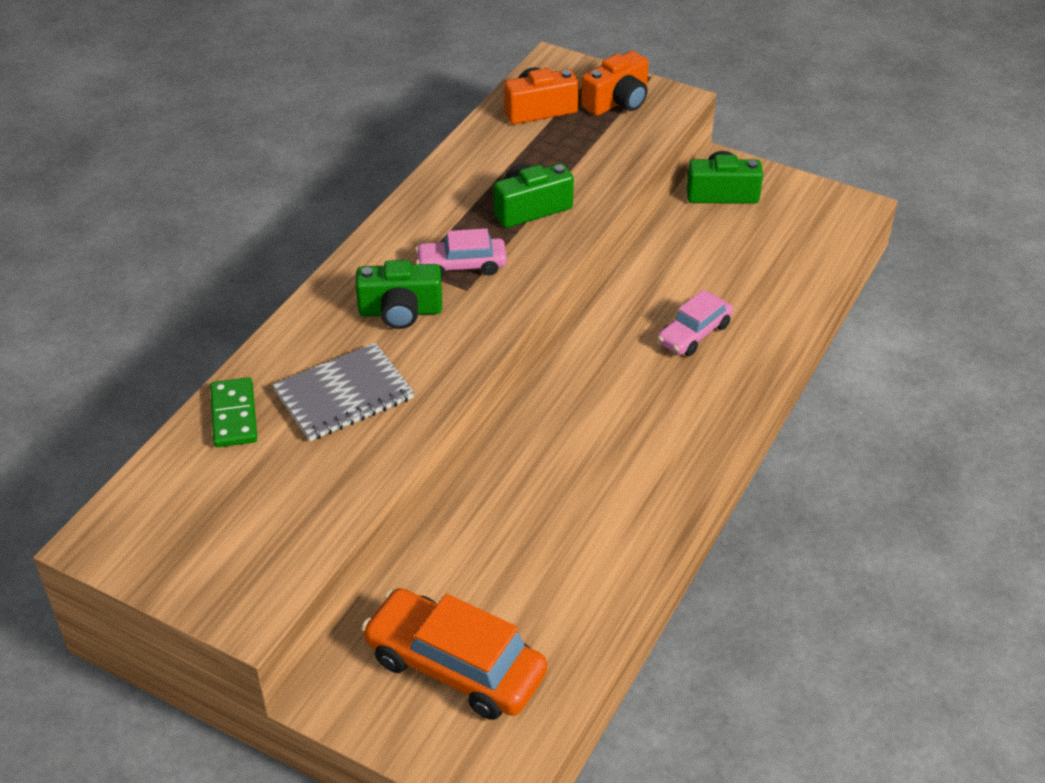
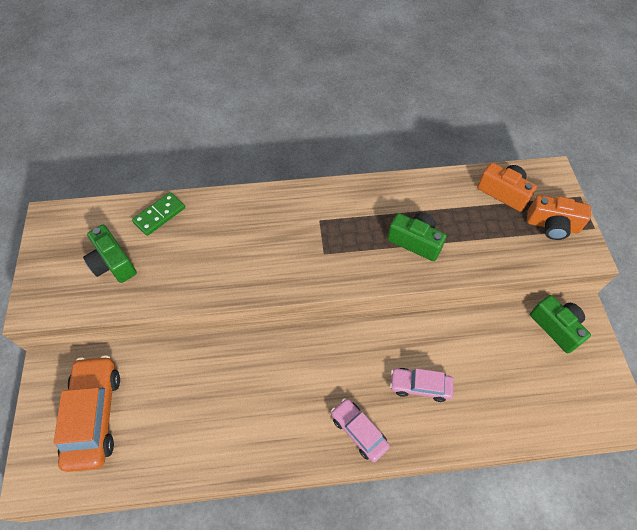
camera: 55 degrees right, 15 degrees up
(344, 395) = (203, 250): grey notebook -> none
(400, 311) = (282, 235): green camera -> green camera (113, 263)
(461, 265) = (340, 239): pink car -> pink car (359, 431)

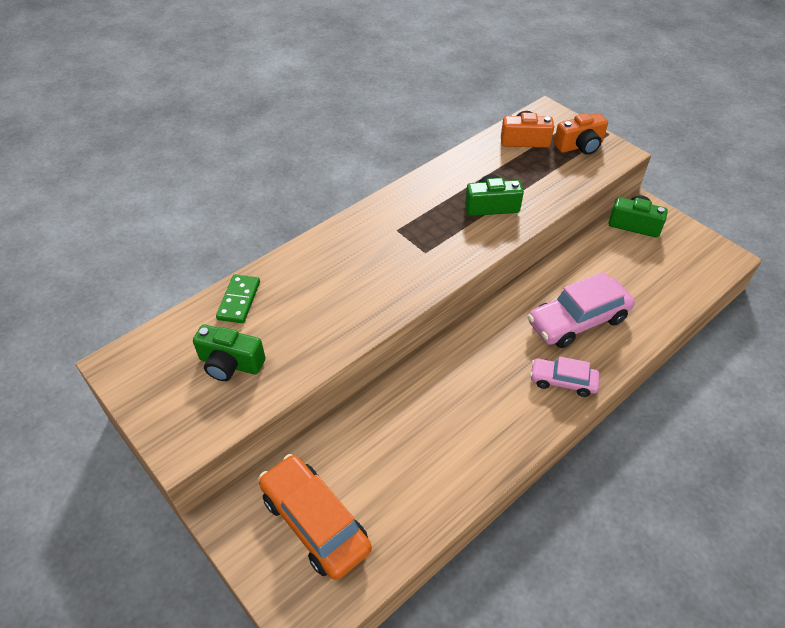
camera: 35 degrees left, 10 degrees down
(420, 386) = (577, 321): pink car -> pink car, size x1.71

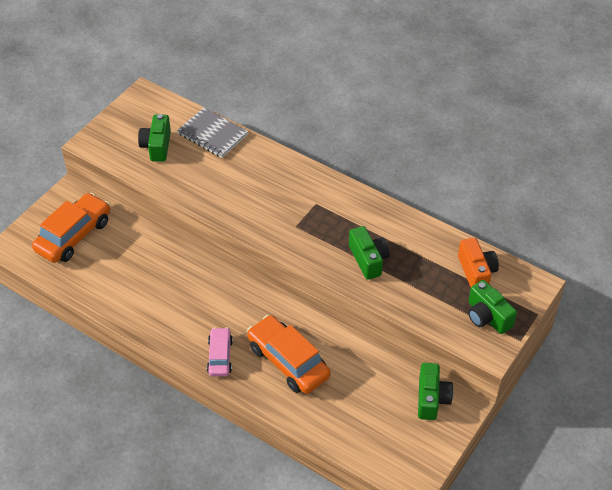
camera: 75 degrees right, 0 degrees up
(239, 300) = (212, 134): green domino -> grey notebook
(577, 321) = (288, 361): pink car -> orange car
(579, 146) = (487, 317): orange camera -> green camera

